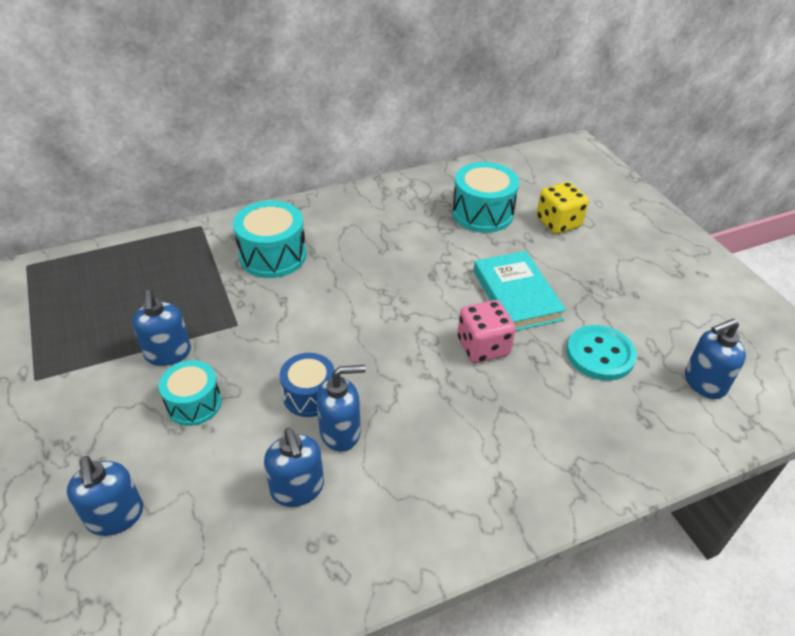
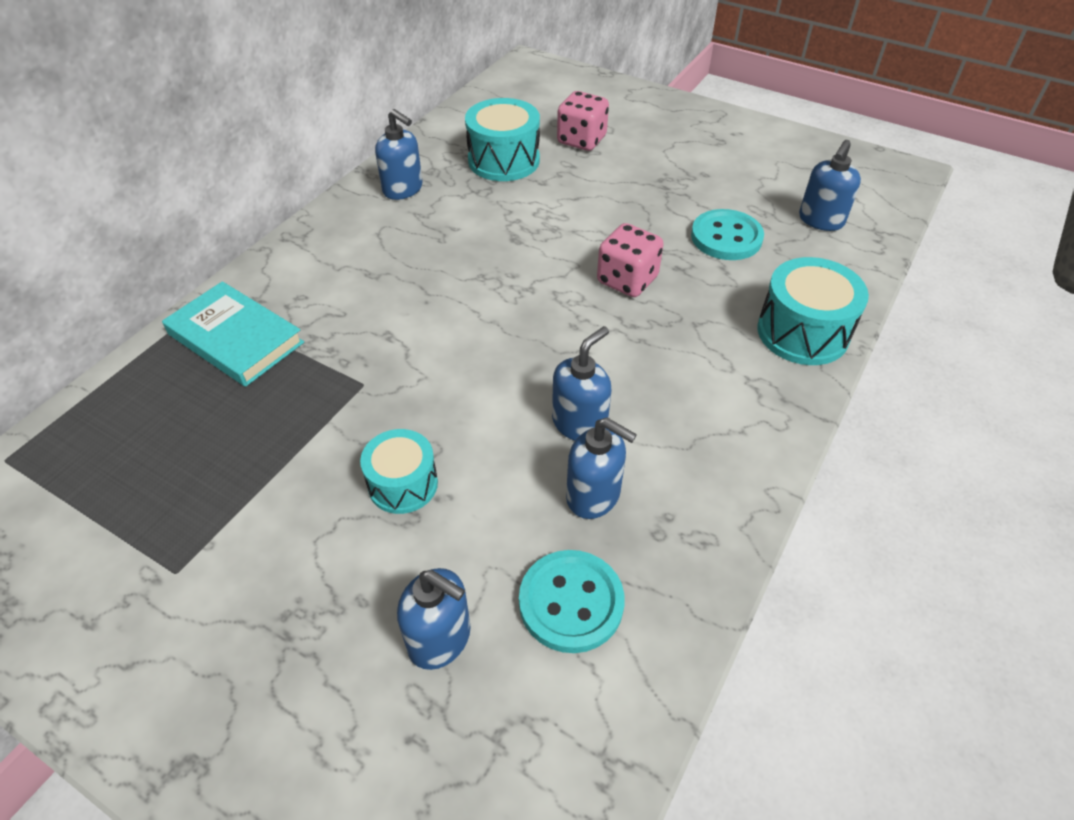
camera: 35 degrees left, 5 degrees up
(168, 353) = (316, 454): blue soap dispenser -> blue soap dispenser (403, 189)
(209, 551) = (571, 602): none -> turquoise button
(273, 256) = (327, 297): turquoise drum -> turquoise drum (802, 332)
(309, 395) = (514, 408): blue drum -> none
(516, 295) = (609, 220): turquoise book -> turquoise book (235, 338)
(558, 223) = (581, 140): yellow dice -> pink dice

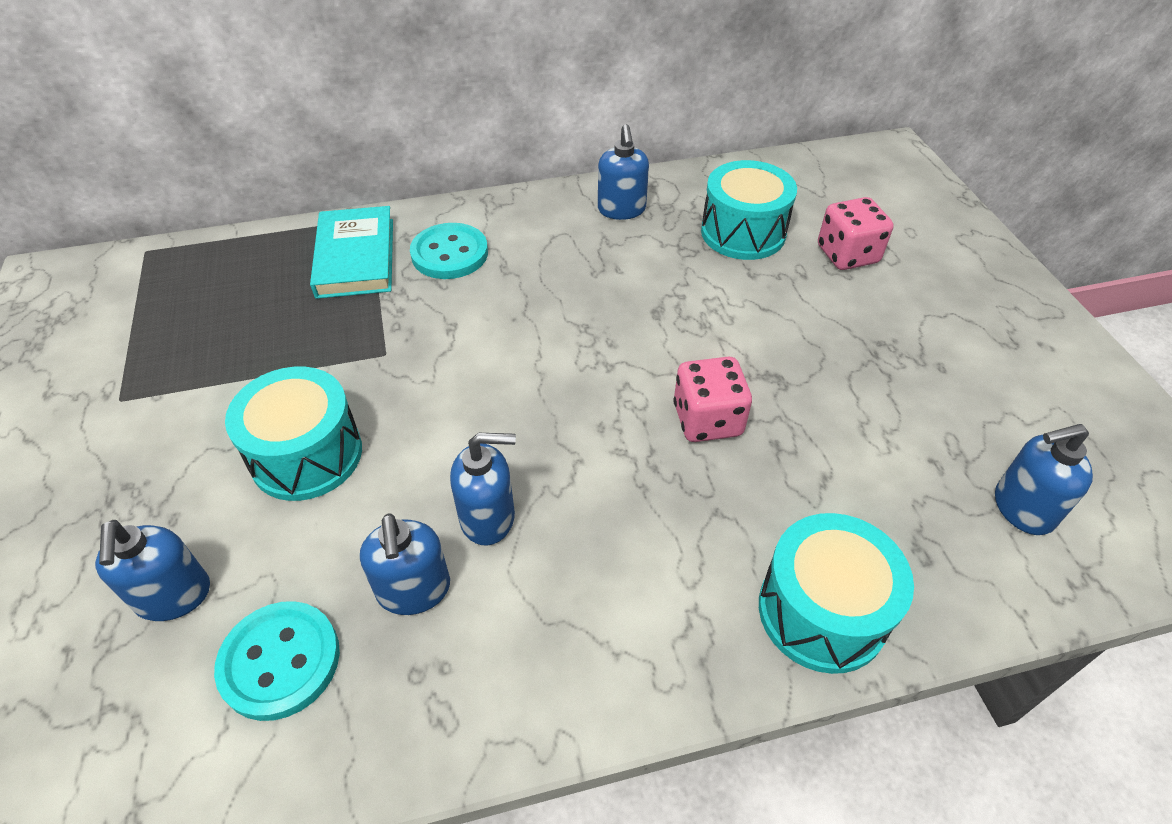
camera: 45 degrees right, 0 degrees up
(403, 484) = (307, 455): turquoise drum -> turquoise drum, size x1.53
(726, 237) = (873, 449): turquoise button -> turquoise button (449, 254)

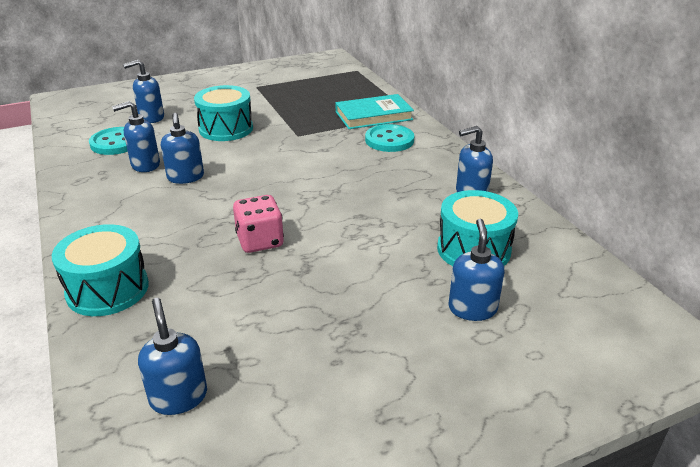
camera: 80 degrees right, 15 degrees down
(847, 255) = (472, 308): pink dice -> blue soap dispenser

